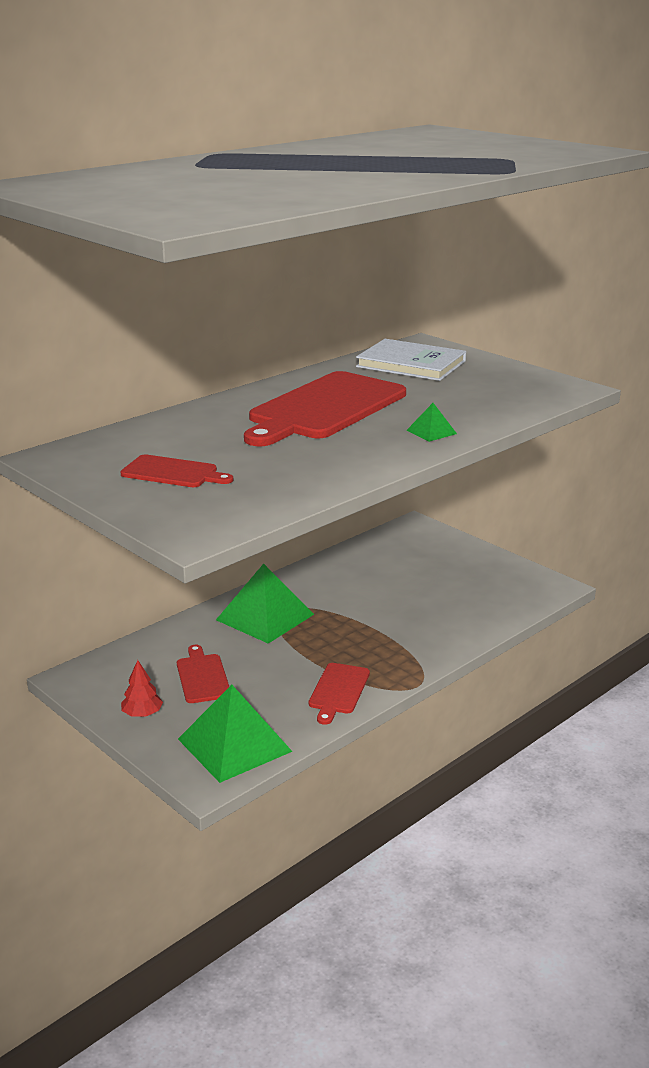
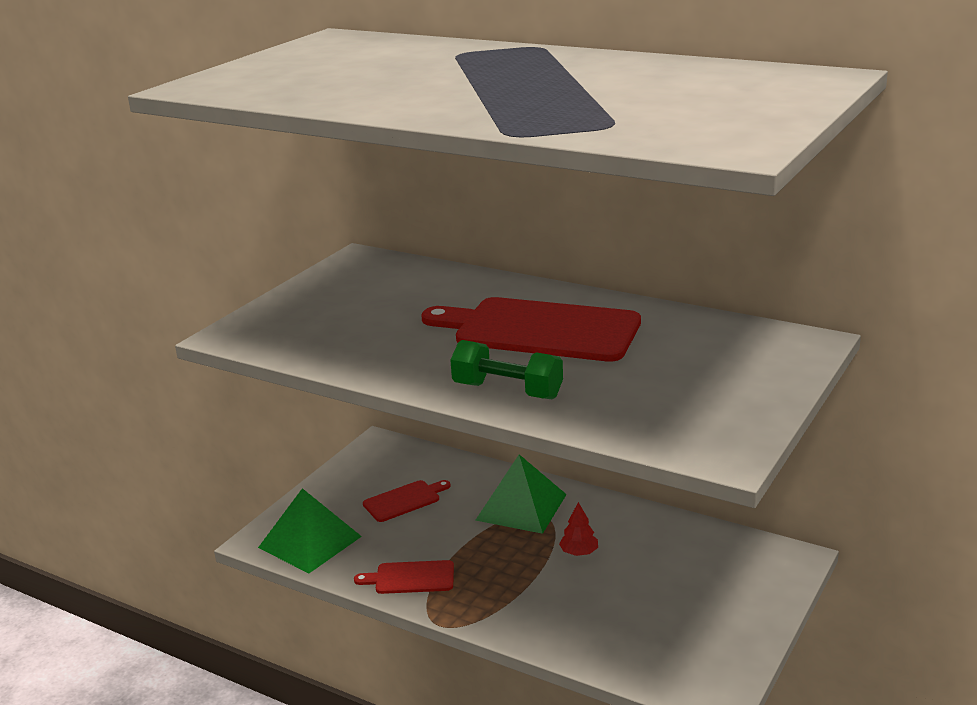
camera: 75 degrees right, 0 degrees up
(142, 714) = (339, 487): red tree -> red tree (579, 552)
(173, 473) = (346, 303): red cutting board -> none
(411, 364) = (723, 347): white book -> none
(431, 432) = (507, 391): green pyramid -> green dumbbell

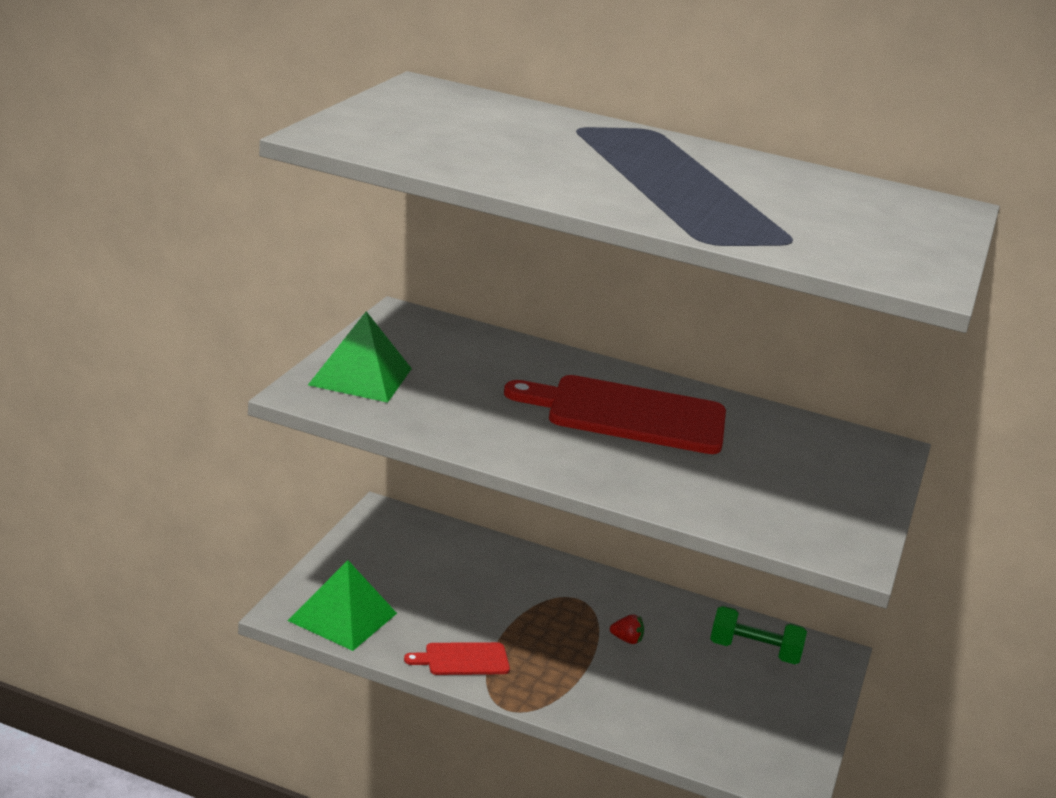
camera: 15 degrees left, 0 degrees up
(404, 500) = (431, 576): red cutting board -> none
(507, 391) = (623, 478): green dumbbell -> green dumbbell (754, 651)
(521, 507) = (555, 589): green pyramid -> green pyramid (360, 376)
(579, 552) = (626, 640): red tree -> red strawberry

